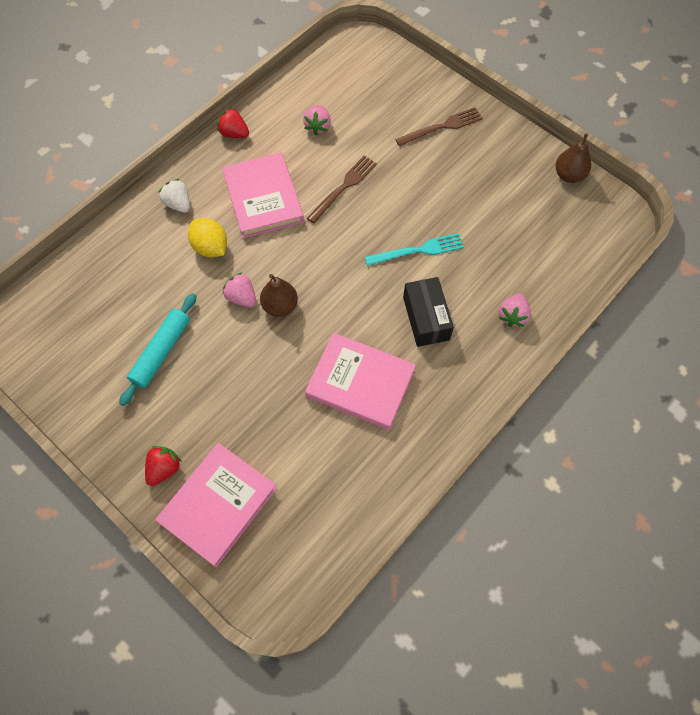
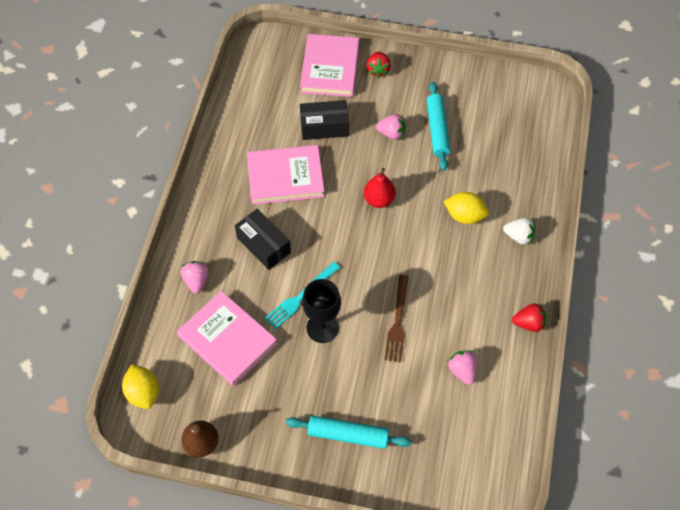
camera: 150 degrees right, 5 degrees down
(241, 297) = (411, 192): pink strawberry -> pink strawberry (391, 133)
(263, 198) = (456, 276): pink book -> pink book (227, 340)
(279, 423) = (324, 127): none -> black box
(280, 306) = (379, 200): brown pear -> red pear
(414, 214) = (322, 328): none -> black goblet
(443, 126) = (348, 435): brown fork -> turquoise rolling pin
(606, 238) = (143, 392): none -> yellow lemon

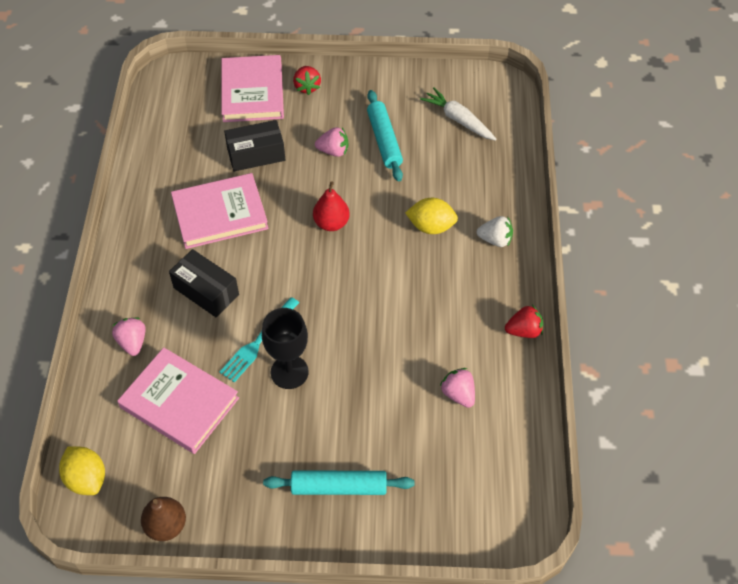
camera: 10 degrees left, 5 degrees down
(397, 322) = (375, 353): brown fork -> none
(506, 119) = (458, 120): none -> white carrot

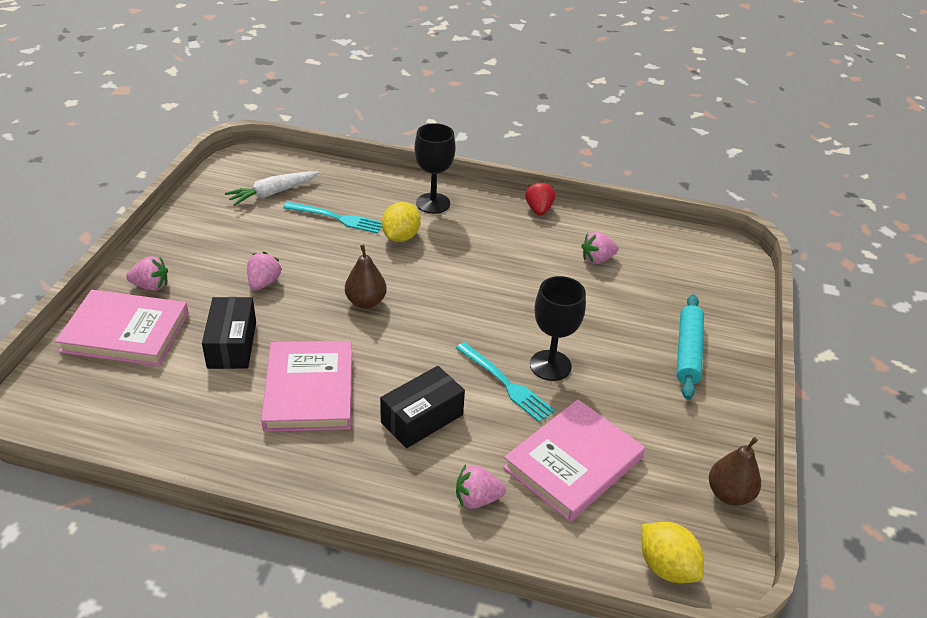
camera: 80 degrees left, 15 degrees down
(87, 479) = (666, 567): yellow lemon -> yellow lemon turned 75 degrees clockwise
(307, 87) = (151, 286): red strawberry -> pink strawberry
(331, 223) = (366, 302): red pear -> brown pear
(384, 140) = (270, 245): turquoise rolling pin -> none
(440, 175) = (338, 218): none -> turquoise fork
(495, 240) = (433, 203): white strawberry -> black goblet

